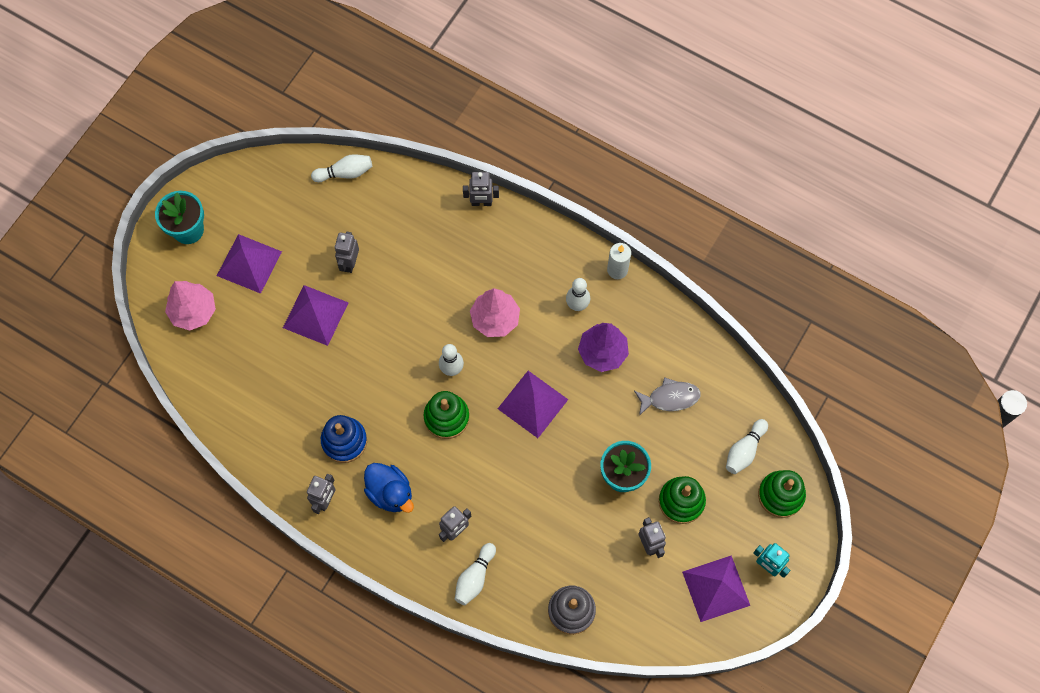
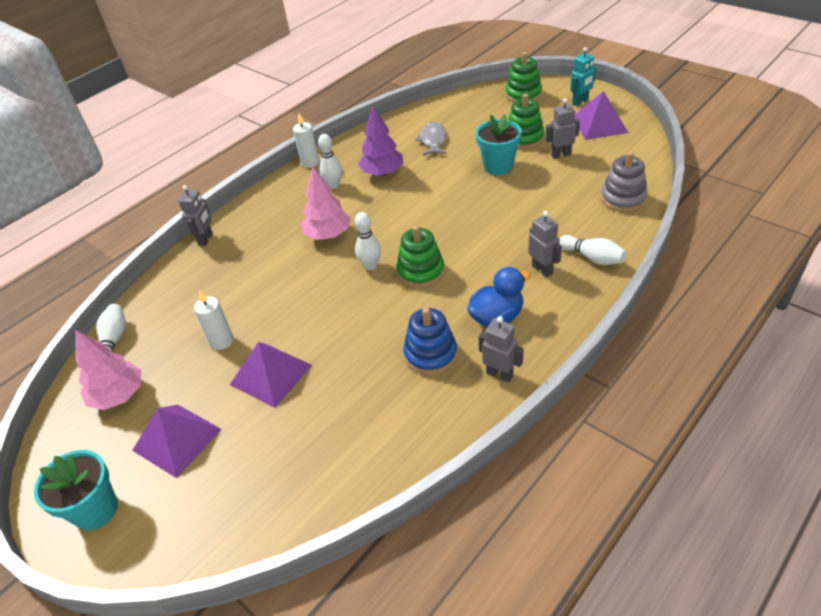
camera: 75 degrees left, 25 degrees down
(193, 311) = (215, 508): pink tree -> pink tree (119, 395)
(350, 263) = (222, 341): grey robot -> white candle
(533, 404) = (420, 214): purple pyramid -> none
(744, 450) = (485, 108): white bowling pin -> none

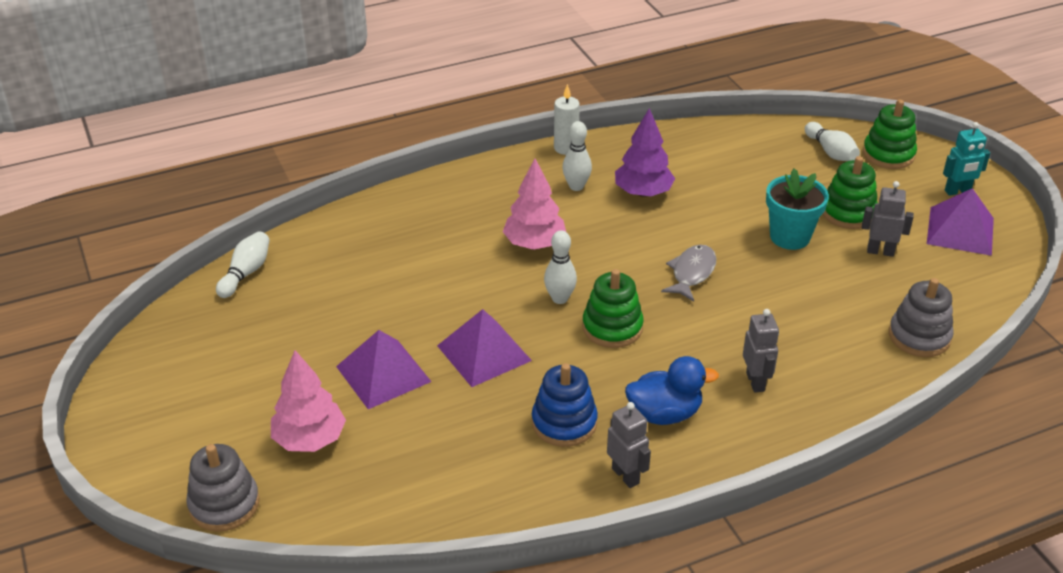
camera: 20 degrees right, 5 degrees down
(96, 510) = (148, 434): turquoise flower pot -> none
(119, 395) = (223, 332): pink tree -> pink tree (310, 439)
(177, 439) = (255, 400): purple pyramid -> purple pyramid (484, 353)
(197, 541) = (224, 504): none -> grey stacking toy
(206, 239) = (397, 197): grey robot -> none
(222, 341) = (353, 317): white candle -> none
(433, 140) = (731, 174): grey fish -> grey fish (692, 273)
(592, 258) = (826, 392): white bowling pin -> white bowling pin (831, 152)

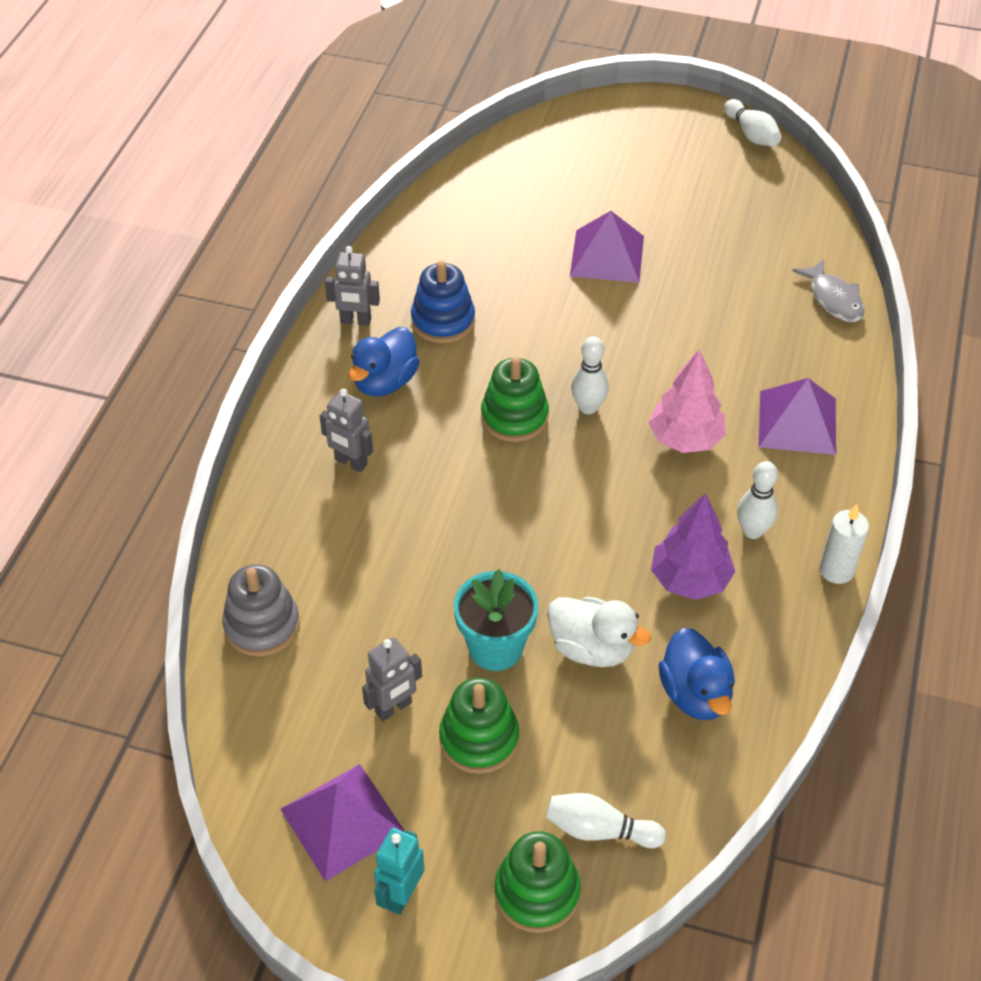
camera: 130 degrees right, 10 degrees up
(224, 504) = (558, 130): grey stacking toy -> none
(246, 273) = (821, 239): white bowling pin -> white bowling pin (751, 134)
(310, 439) = (576, 189): pink tree -> none
(484, 353) = (570, 322): purple pyramid -> purple pyramid (797, 422)
(692, 273) = (525, 523): grey fish -> grey fish (834, 299)
(713, 158) = (695, 694): none -> blue duck
(738, 204) = (592, 648): none -> white duck

